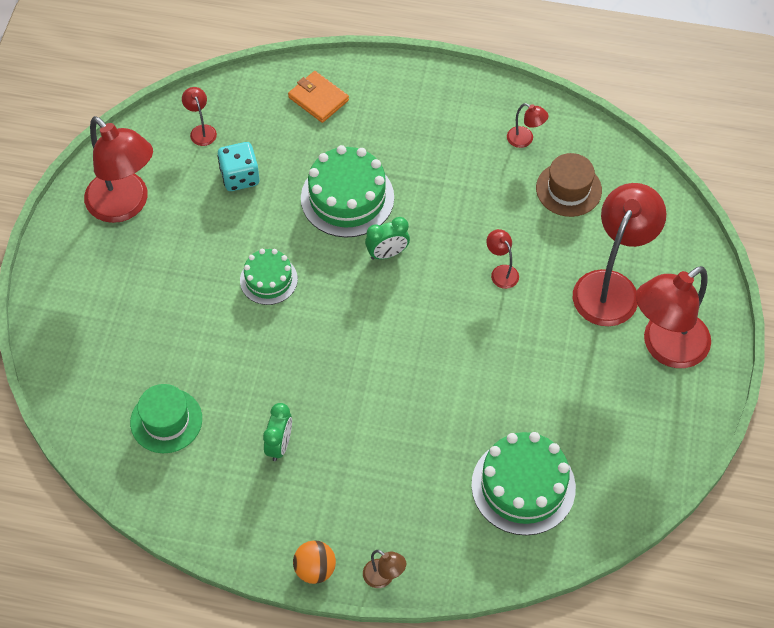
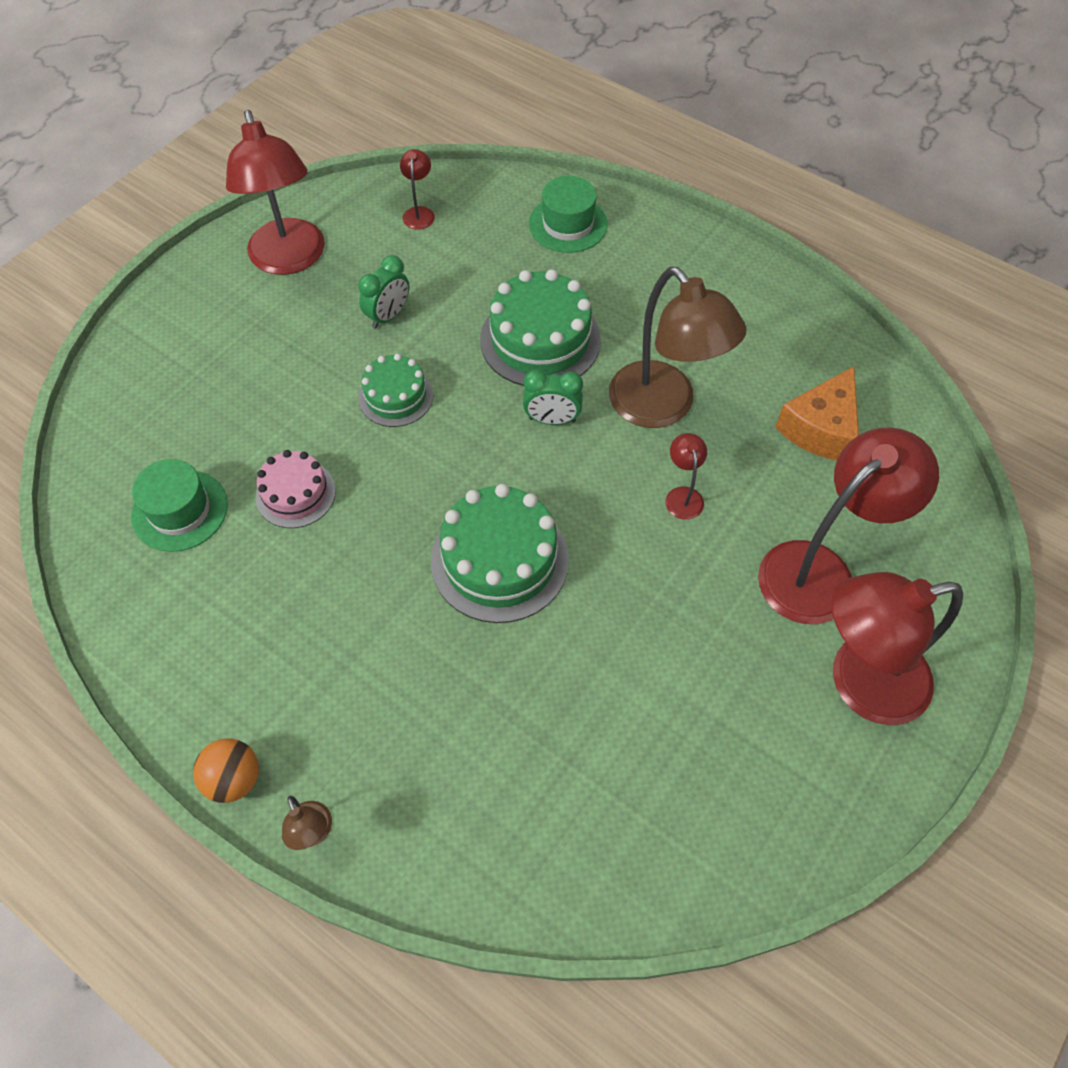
camera: 25 degrees right, 0 degrees up
(240, 177) = (431, 274): turquoise dice -> none
(240, 376) = (295, 494): none -> pink cake
(279, 445) = (289, 596): green clock -> green clock (388, 316)
(318, 99) = (568, 224): orange wallet -> green hat
(458, 215) = (663, 407): none -> brown lamp
(523, 486) = (567, 791): green cake -> green cake (499, 560)
(525, 140) = (792, 351): red lamp -> none
(568, 189) = (820, 428): brown hat -> orange cheese

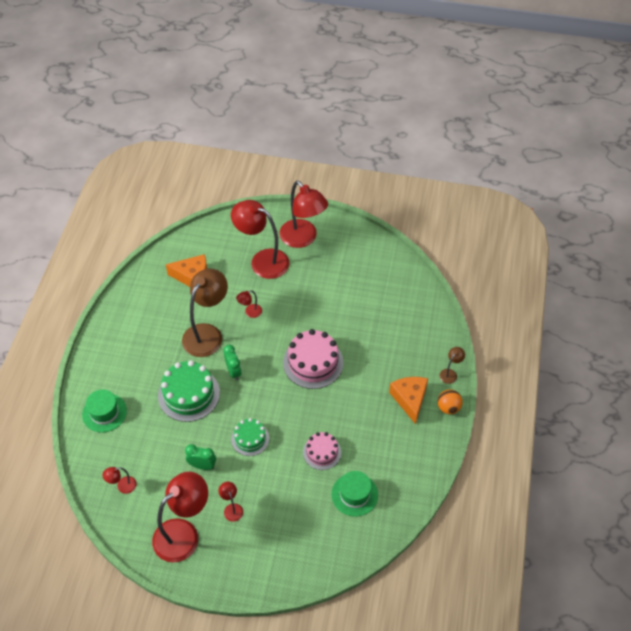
camera: 115 degrees left, 5 degrees down
(286, 329) = (232, 508): none -> red lamp
(304, 707) = (409, 399): none -> orange cheese
(499, 560) = (313, 362): green cake -> pink cake

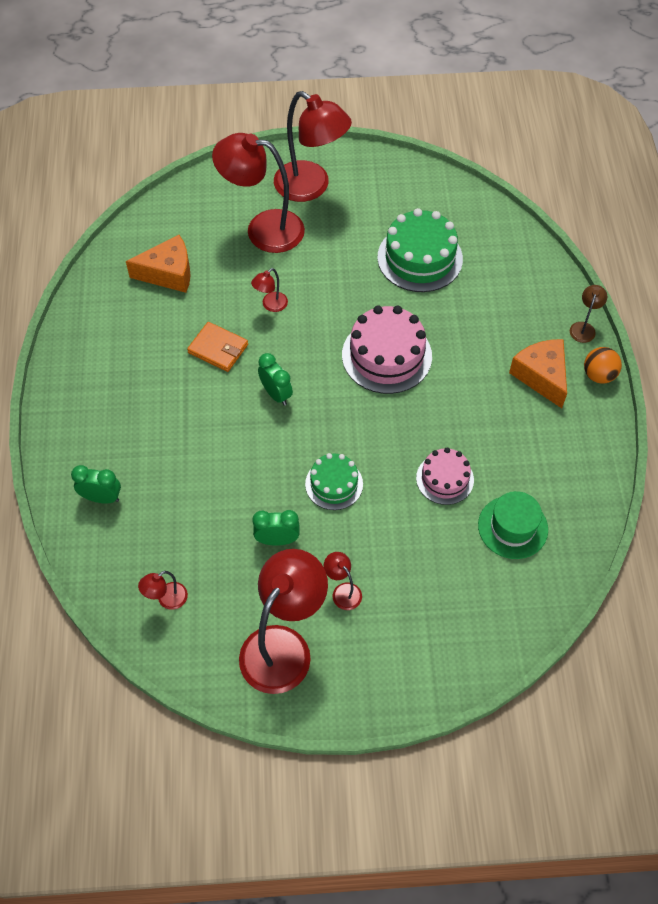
camera: 15 degrees left, 5 degrees up
(104, 412) = (102, 498): green hat -> green clock
(189, 394) = (221, 441): green cake -> green cake (420, 258)
(207, 333) = (218, 349): brown lamp -> orange wallet

